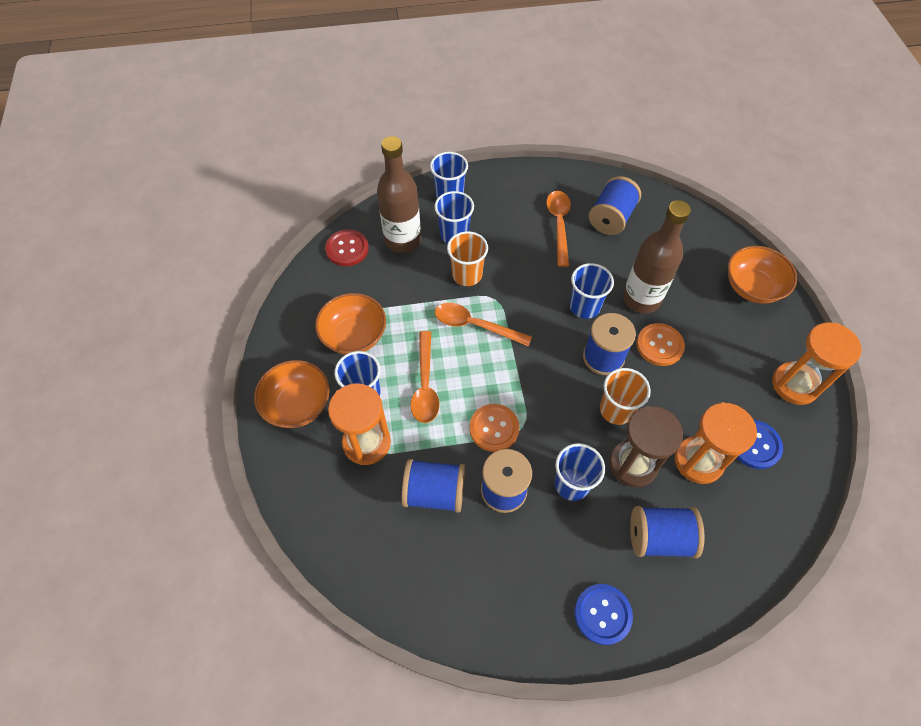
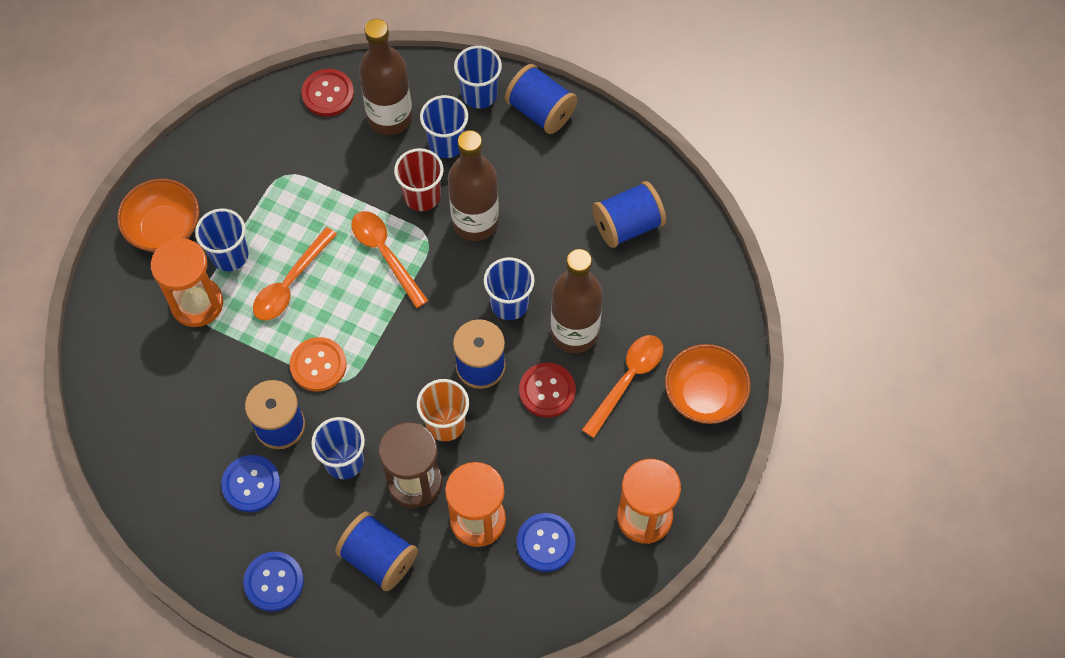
camera: 35 degrees right, 5 degrees up
(354, 336) = (264, 192): orange bowl -> none
(434, 492) = (219, 387): blue spool -> blue spool (540, 111)
(467, 275) = (422, 196): orange cup -> red cup
(516, 270) = (475, 222): none -> brown bottle
(520, 549) = (251, 484): none -> blue button
(559, 225) = (564, 198): orange spoon -> orange spoon (627, 380)
(659, 345) = (547, 391): orange button -> red button

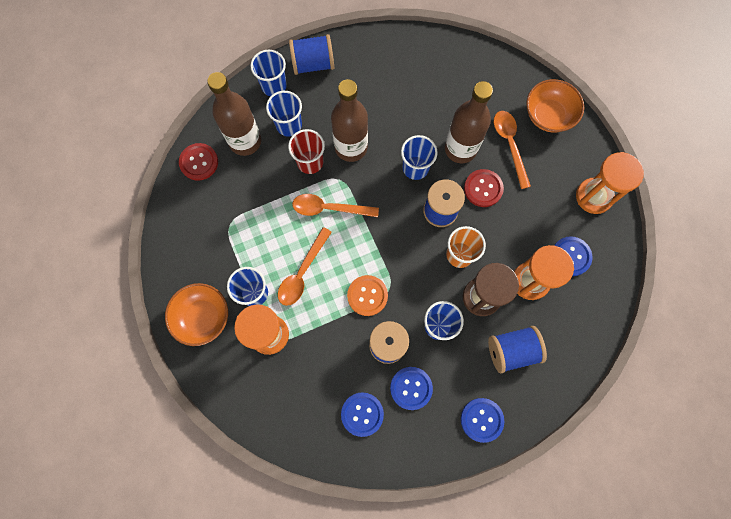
camera: 50 degrees left, 10 degrees up
(184, 456) = (362, 414): none -> blue button
(290, 283) = (302, 272): orange spoon -> orange spoon turned 45 degrees clockwise
(627, 225) = (420, 75): blue spool -> none

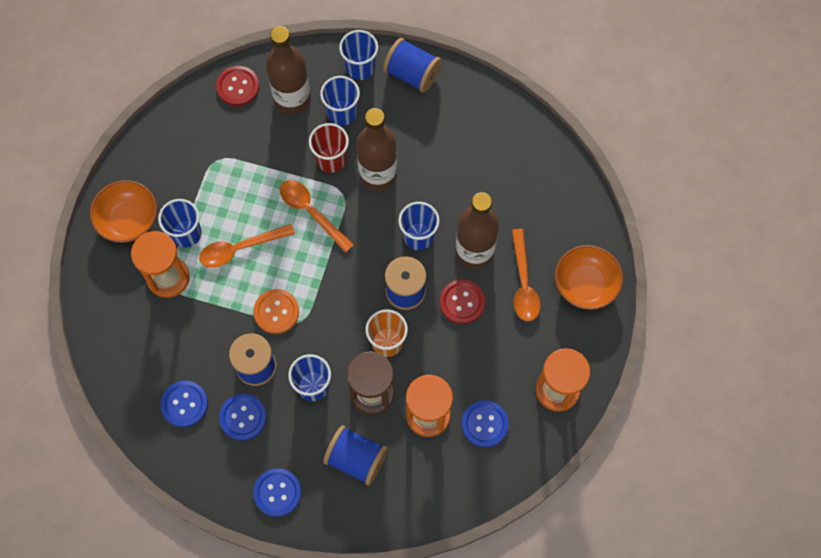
camera: 40 degrees right, 5 degrees down
(510, 145) = (523, 283): orange spoon -> orange spoon turned 150 degrees clockwise

